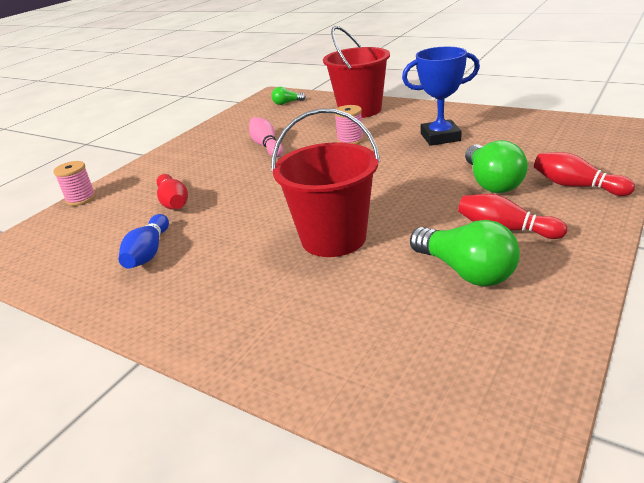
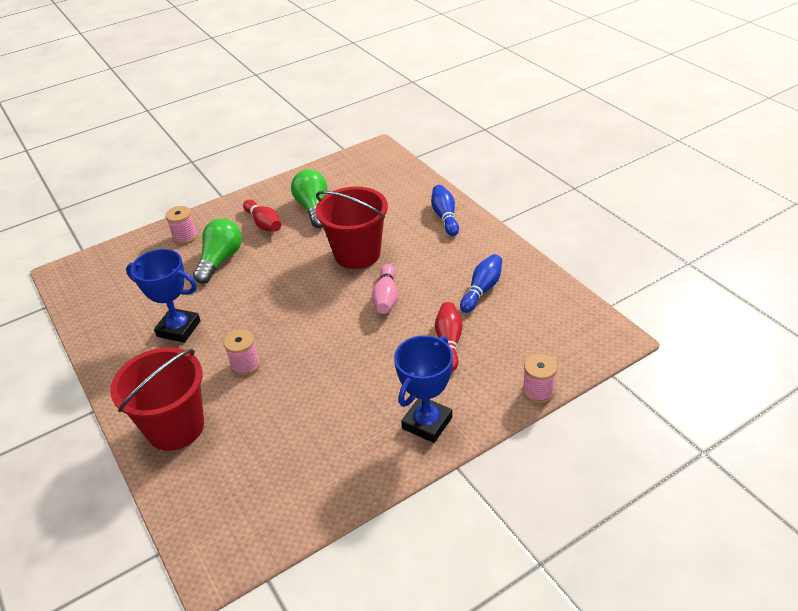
camera: 155 degrees left, 10 degrees up
(175, 160) = (427, 423): none -> blue trophy
(237, 330) = (445, 217): none -> blue bowling pin
(266, 146) = (322, 400): pink bowling pin -> pink bowling pin (386, 297)
(287, 103) = (224, 511): green light bulb -> none
(576, 186) = (185, 237): red bowling pin -> pink spool

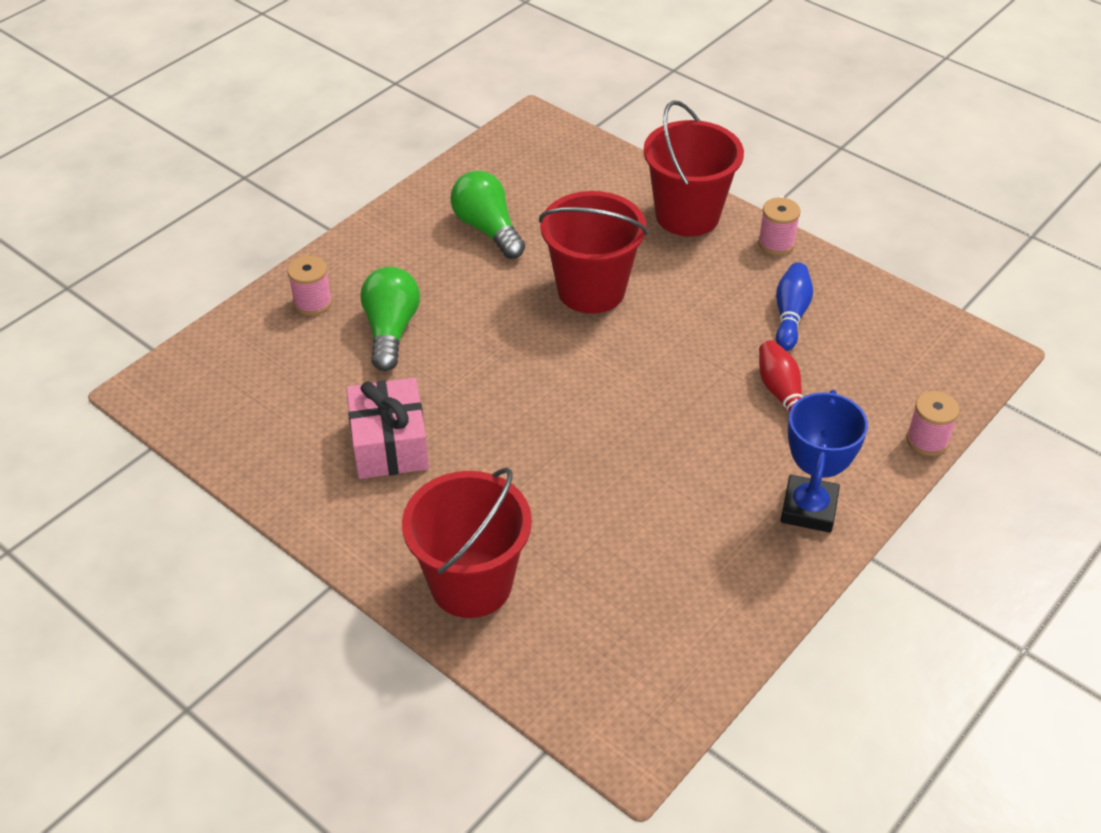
camera: 20 degrees left, 5 degrees up
(179, 329) = (389, 444): blue trophy -> pink gift
(245, 365) = (520, 478): pink spool -> pink spool (776, 243)
(264, 224) = (425, 264): red bowling pin -> none
(386, 297) = (666, 347): pink bowling pin -> none
(445, 217) = (687, 215): blue bowling pin -> red bucket

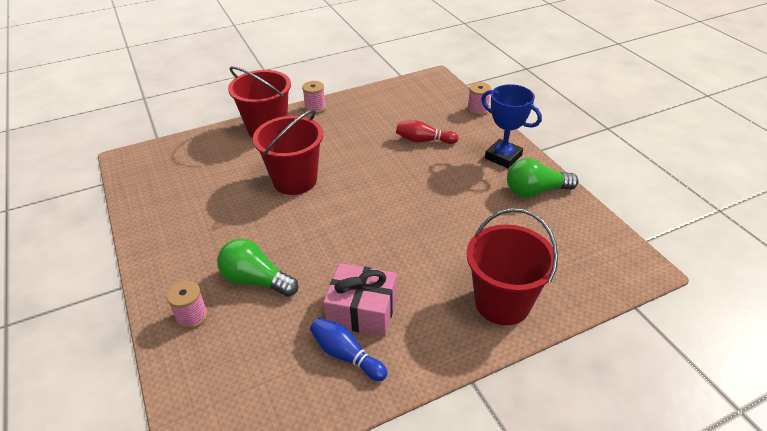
camera: 65 degrees left, 5 degrees down
(487, 229) = (203, 207): green light bulb -> green light bulb (535, 191)
(790, 315) = (370, 120): blue bowling pin -> blue bowling pin (346, 355)

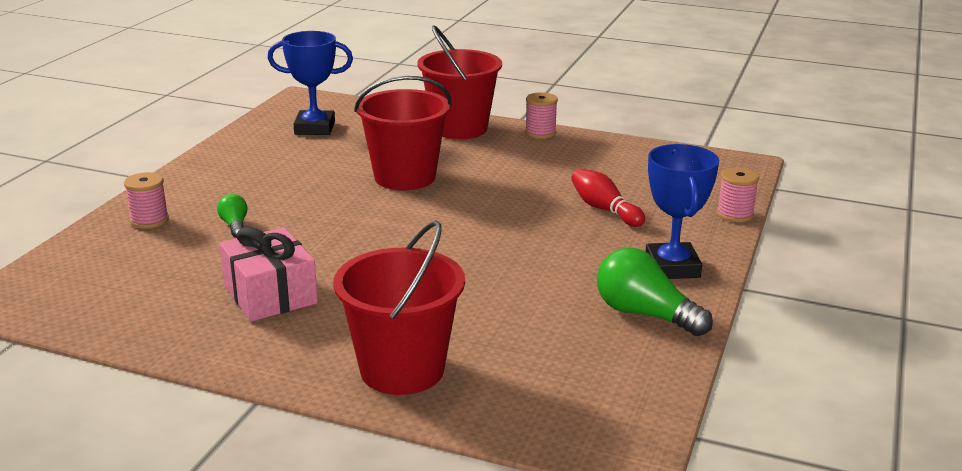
camera: 45 degrees right, 15 degrees down
(177, 177) = (315, 128): none -> blue trophy
(256, 280) = (235, 225): green light bulb -> green light bulb, size x0.52
(346, 355) = (198, 312): blue bowling pin -> none

